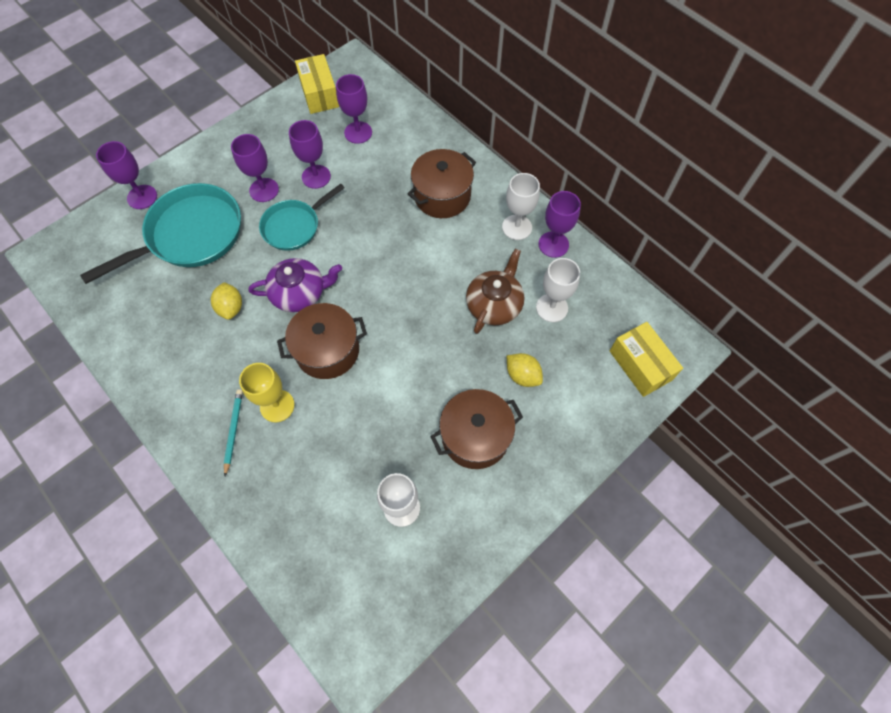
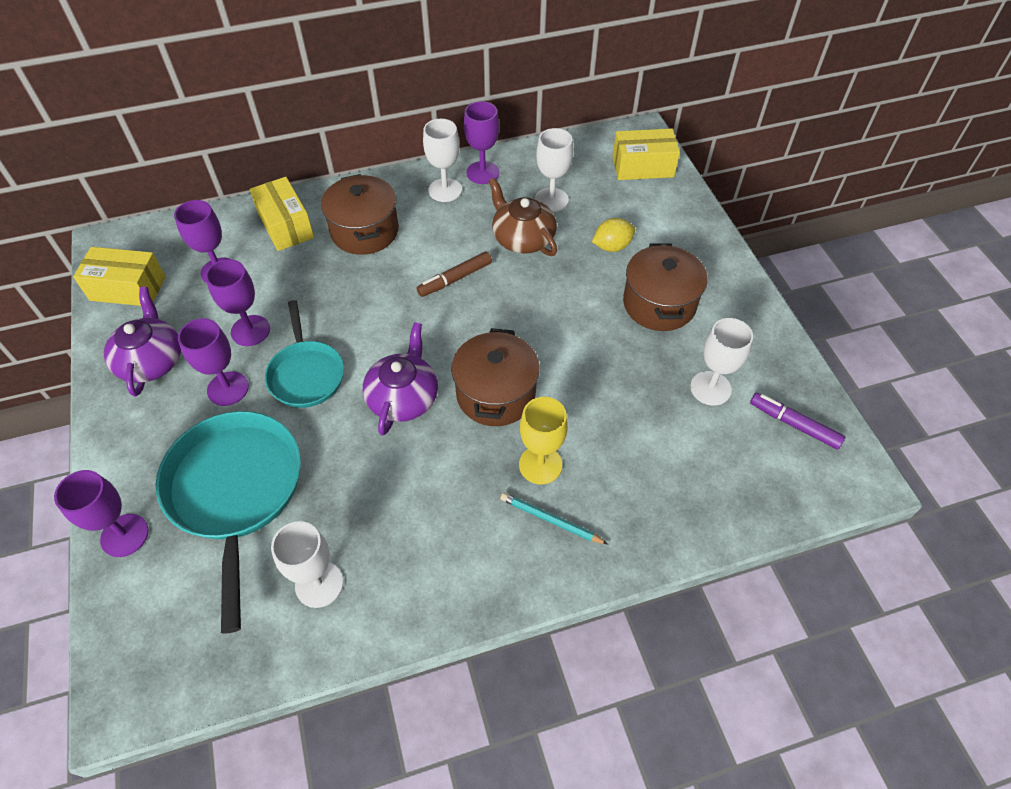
camera: 65 degrees left, 10 degrees down
(141, 312) = (319, 584): none -> white goblet
(231, 307) = (378, 475): yellow lemon -> none
(268, 139) = (151, 360): none -> purple teapot
(393, 590) = (794, 424): none -> purple marker
(420, 146) = (286, 226): none -> yellow box
(425, 276) = (455, 279): none -> brown marker

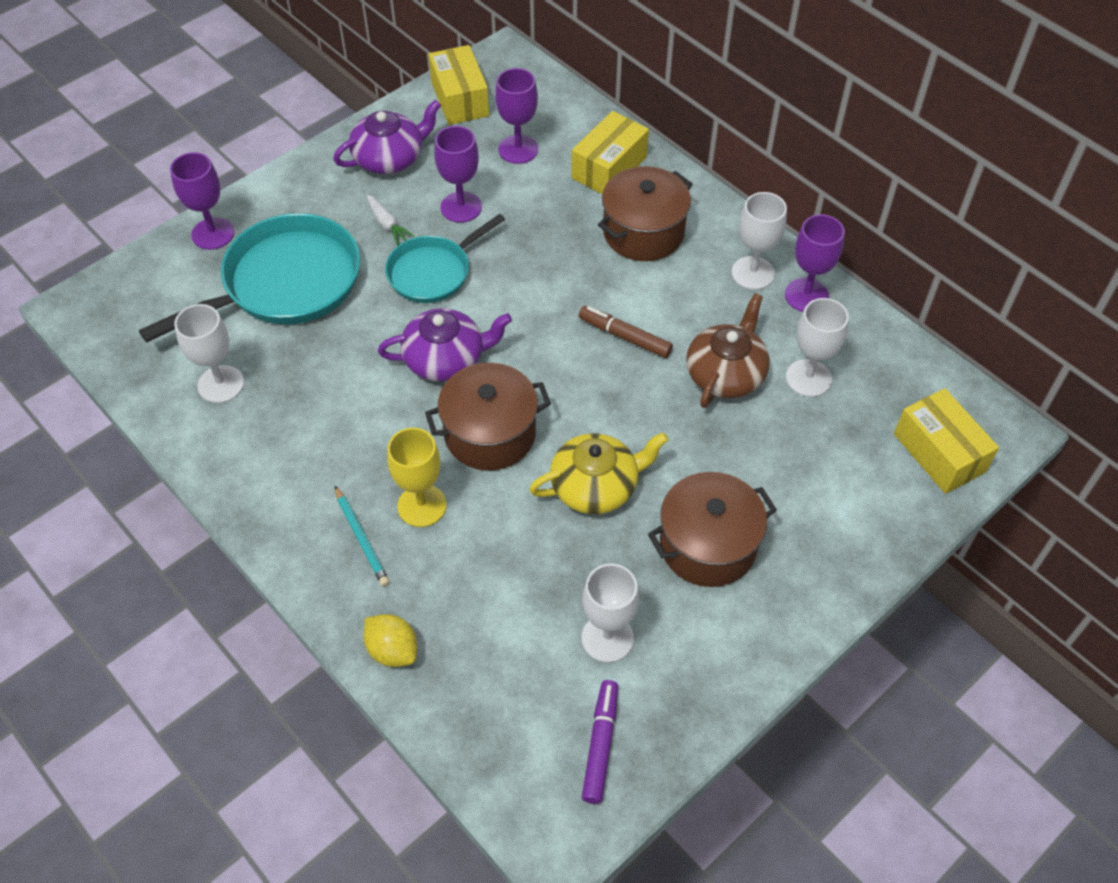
camera: 65 degrees right, 0 degrees up
(228, 388) = (387, 224): purple goblet -> white carrot
(551, 520) = (361, 538): turquoise pencil -> turquoise pencil turned 150 degrees clockwise
(579, 346) = (596, 486): none -> yellow teapot
(612, 246) = (771, 466): yellow lemon -> yellow lemon (392, 650)

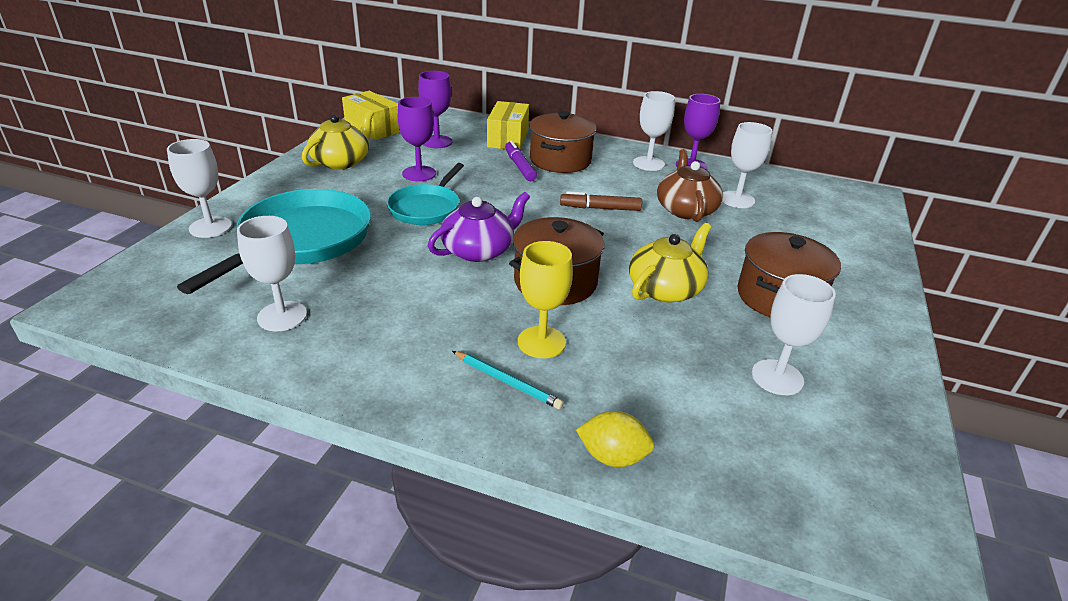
camera: 30 degrees left, 20 degrees down
(213, 234) = (210, 227): purple goblet -> white goblet
(387, 224) = (367, 192): white carrot -> none
(389, 158) = (341, 161): purple teapot -> yellow teapot
(600, 744) = (857, 454): purple marker -> purple marker (520, 166)
(939, 453) = (851, 213): yellow box -> none

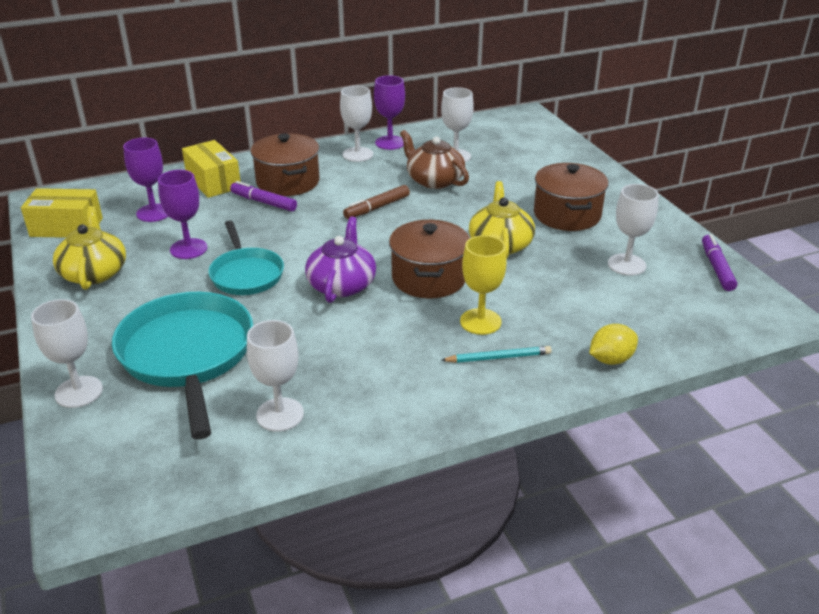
camera: 40 degrees left, 0 degrees up
(896, 445) = (717, 268): none -> purple marker

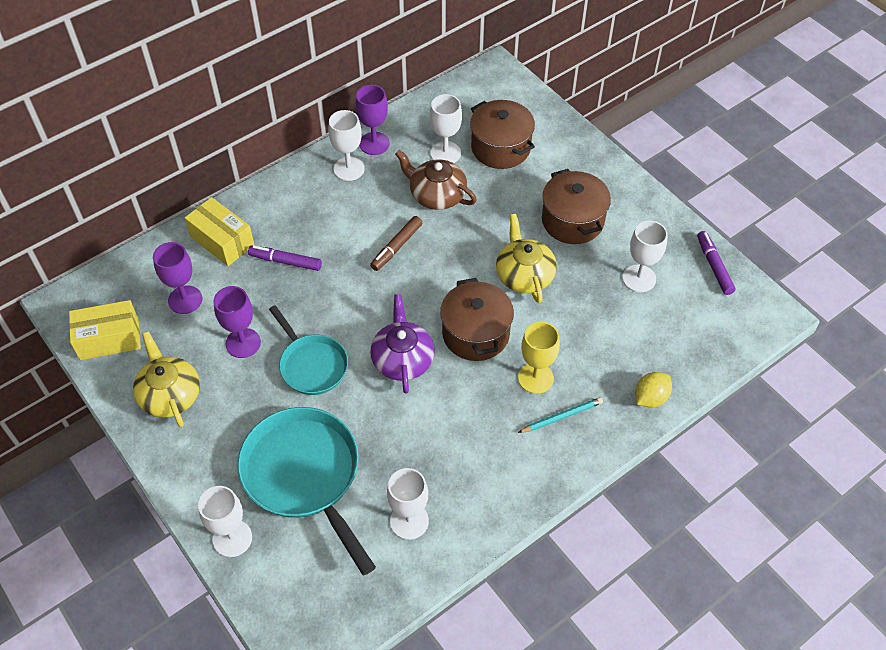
camera: 15 degrees left, 20 degrees up
(288, 182) = (296, 226): brown pot -> brown pot (500, 148)

